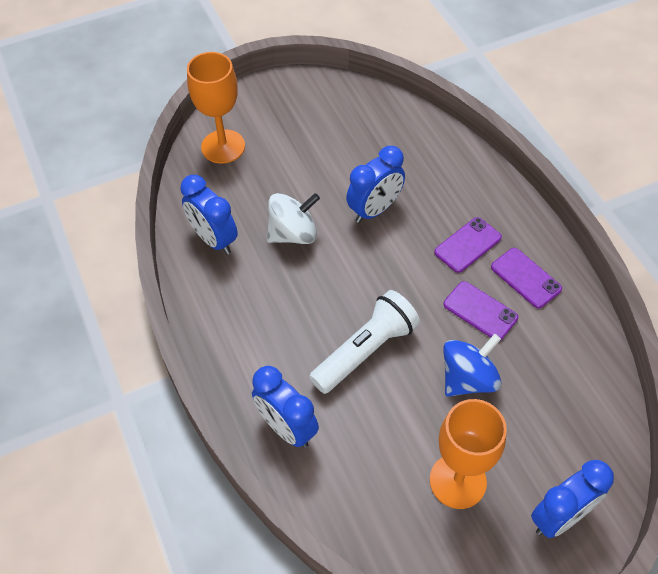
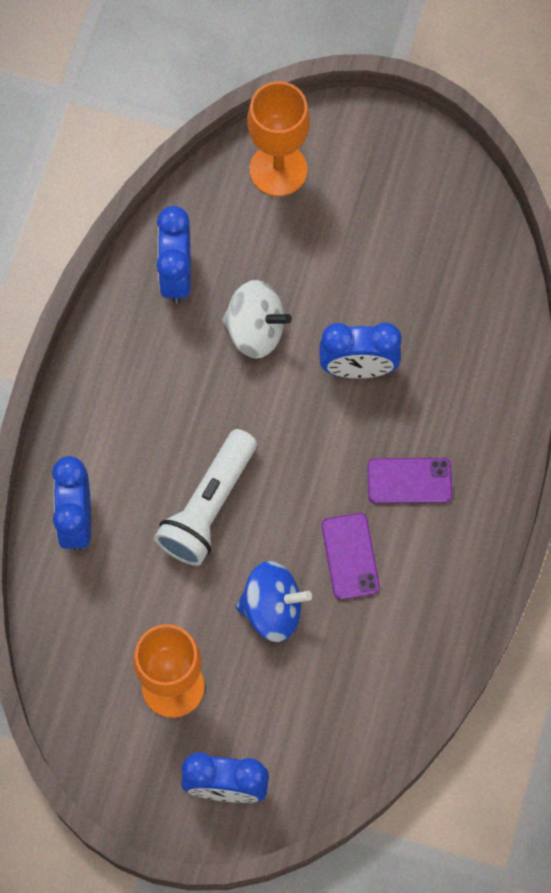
camera: 40 degrees right, 15 degrees up
(365, 351) = (208, 506): white flashlight -> white flashlight turned 120 degrees clockwise
(525, 278) = (428, 561): purple phone -> none

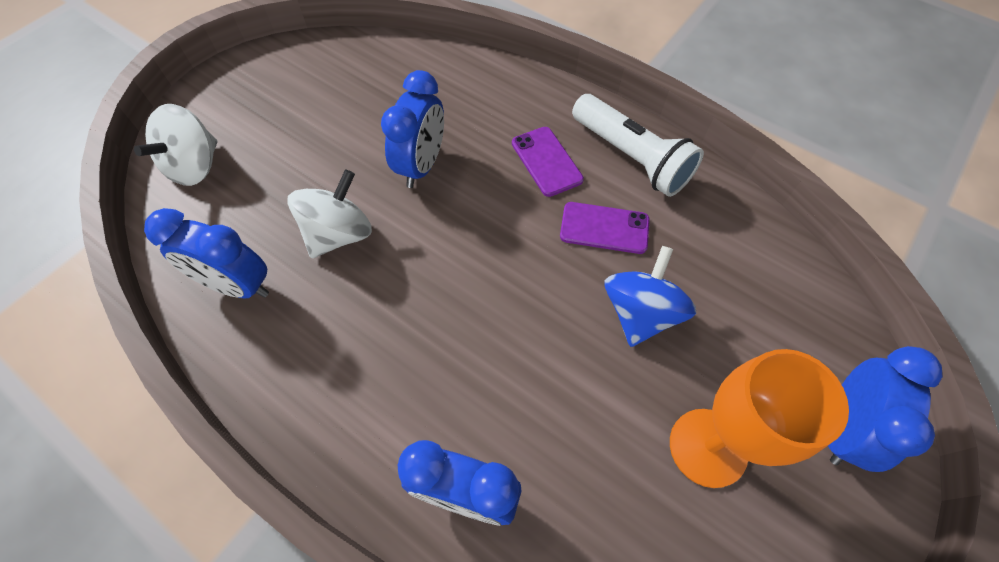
camera: 70 degrees left, 10 degrees down
(208, 506) = (505, 337): white flashlight -> white flashlight (631, 157)
(278, 170) = (195, 166): orange goblet -> white spinning top
(409, 481) = (546, 161): purple phone -> purple phone turned 45 degrees counterclockwise

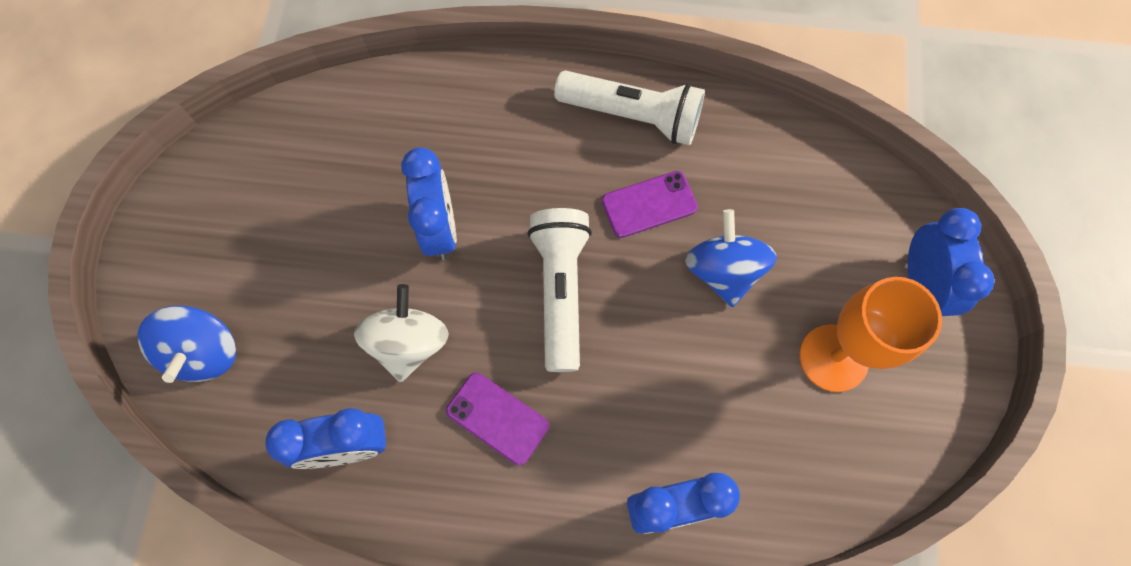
camera: 30 degrees left, 10 degrees up
(195, 166) = (204, 352): white spinning top -> blue spinning top
(485, 257) = (560, 291): none -> white flashlight
(546, 161) = (557, 161): purple phone -> purple phone (497, 418)

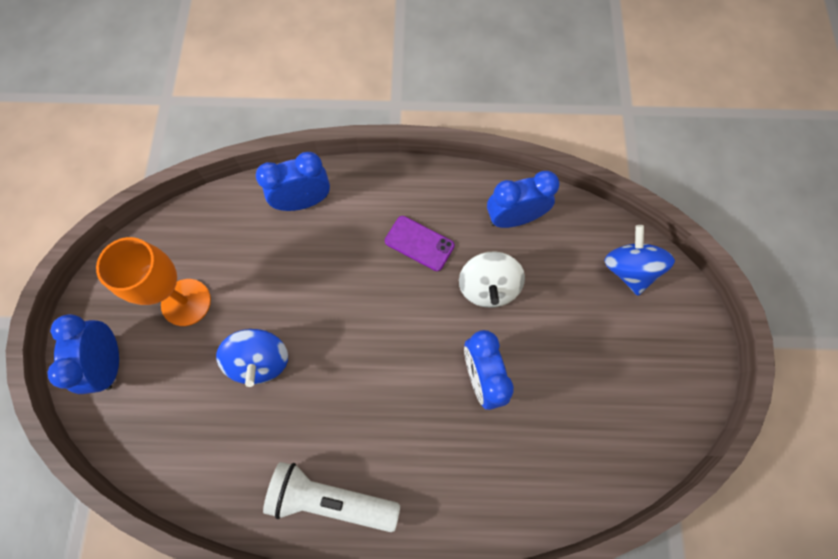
camera: 175 degrees right, 0 degrees up
(560, 291) = (383, 334): white flashlight -> none
(649, 204) = (317, 412): purple phone -> none

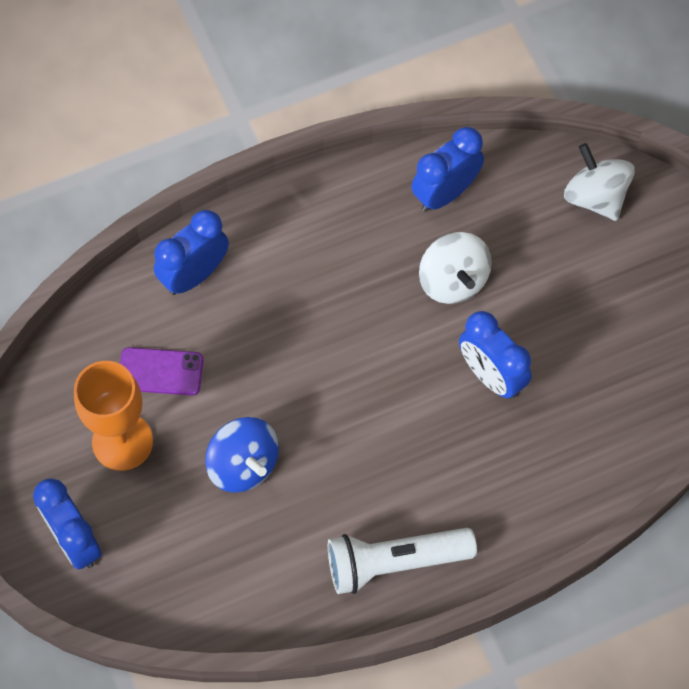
camera: 25 degrees left, 5 degrees down
(419, 243) = (353, 265): purple phone -> purple phone (160, 371)
(628, 269) = (595, 197): blue spinning top -> white spinning top

